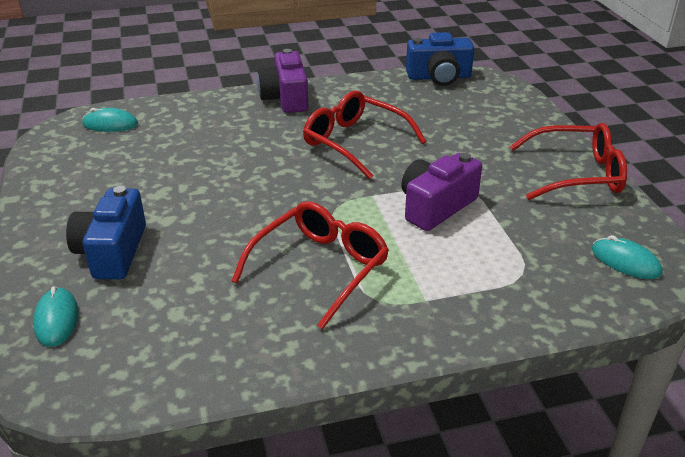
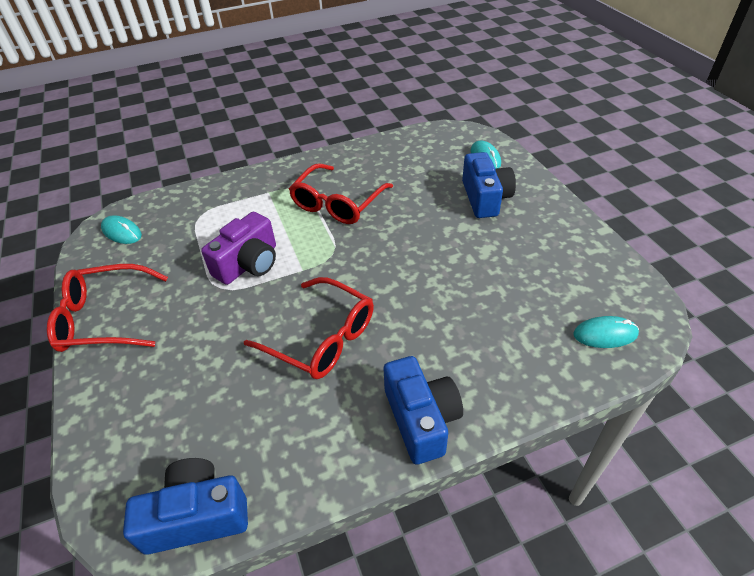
camera: 175 degrees right, 10 degrees up
(285, 98) = (421, 419): purple camera -> blue camera

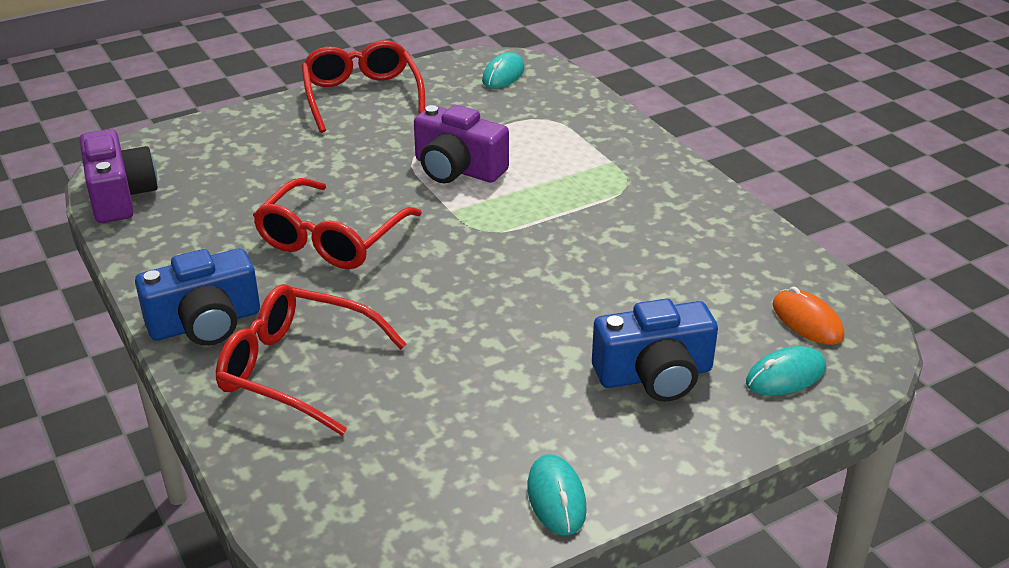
camera: 80 degrees right, 10 degrees down
(197, 516) = (120, 196): blue camera -> purple camera
(337, 203) = (600, 223): red glasses -> red glasses (297, 369)
(442, 145) = (807, 321): none -> orange mouse
(605, 334) = (333, 501): turquoise mouse -> turquoise mouse (556, 498)

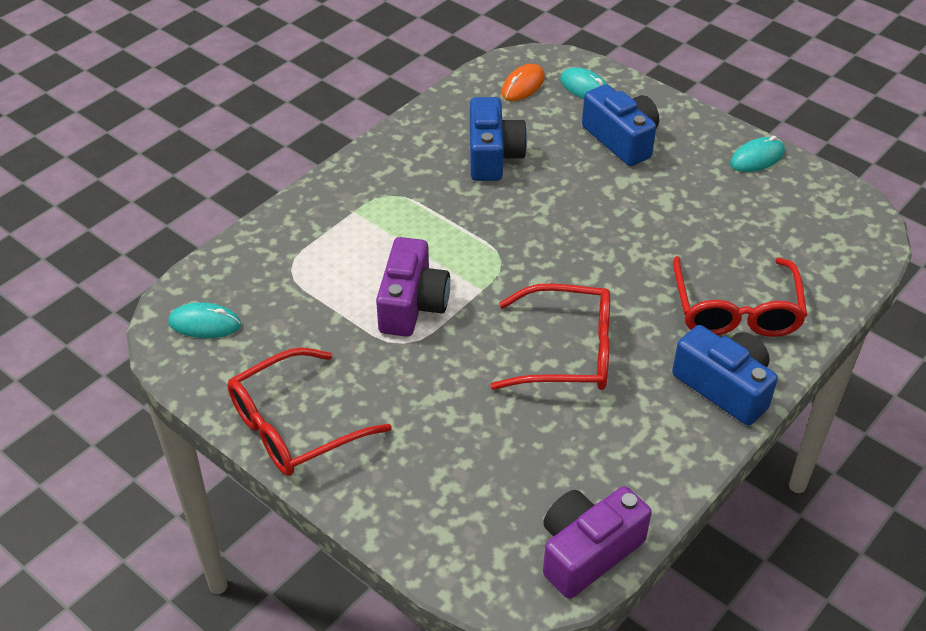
camera: 110 degrees left, 10 degrees up
(664, 263) = (493, 156): none -> blue camera

